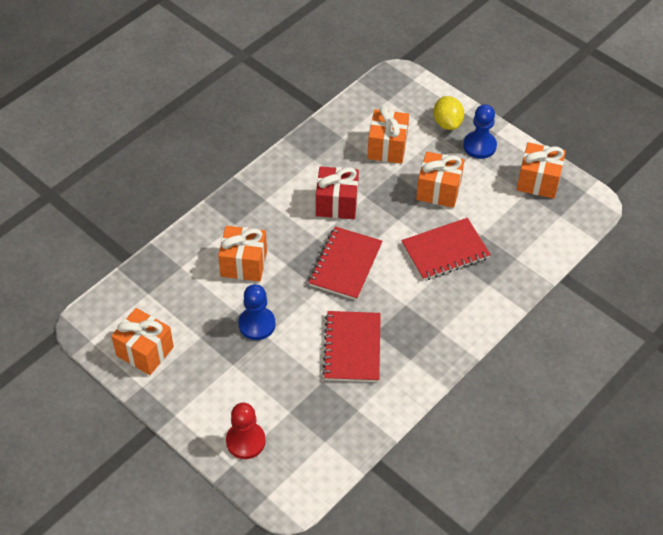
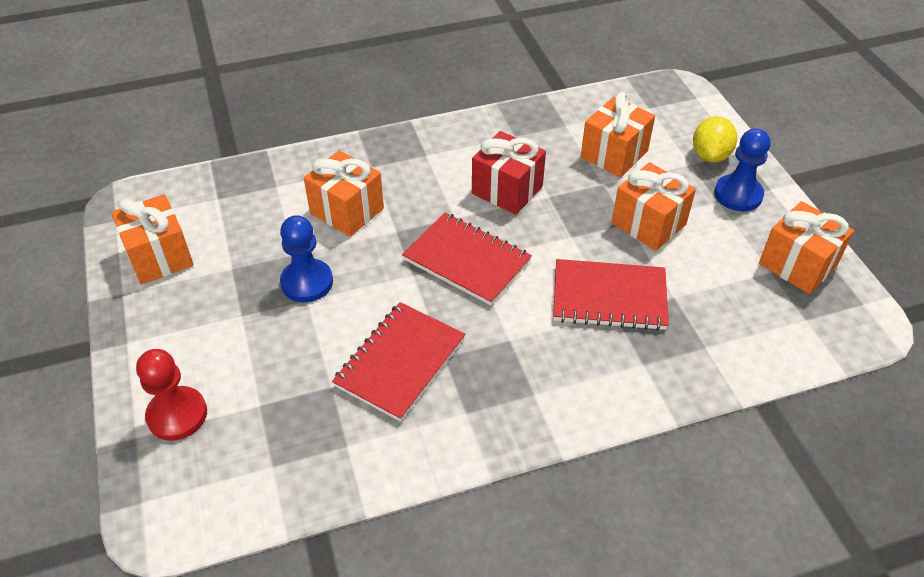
camera: 30 degrees right, 5 degrees down
(345, 265) = (466, 260): red notebook -> red notebook turned 75 degrees clockwise

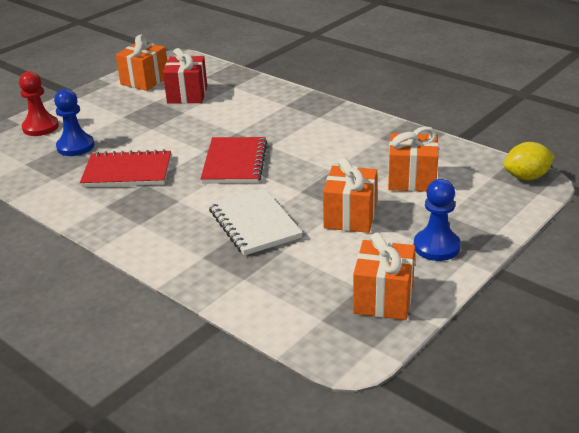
camera: 60 degrees right, 15 degrees down
(307, 282) = (165, 123): blue pawn -> blue pawn (75, 146)
(347, 211) = (236, 112): orange gift -> none
(507, 190) = (319, 153): red gift -> red gift (187, 95)
(609, 297) = (254, 224): red notebook -> white notebook
(710, 155) = (469, 220): yellow lemon -> yellow lemon (526, 177)

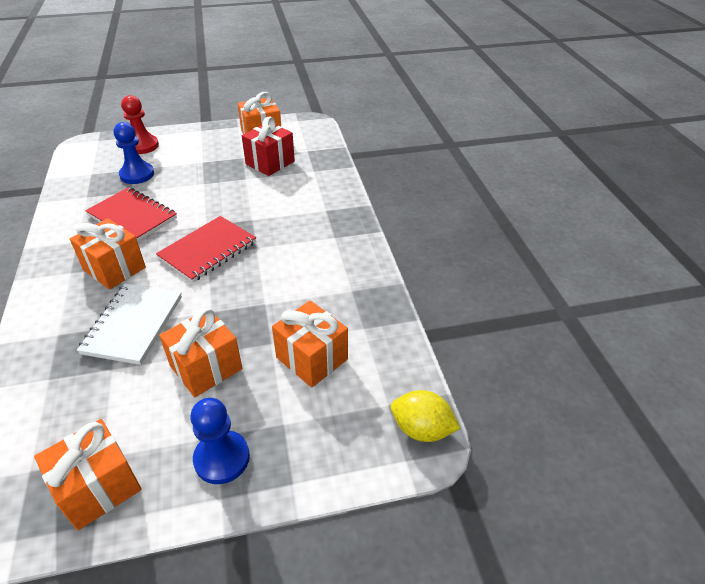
camera: 35 degrees right, 10 degrees up
(175, 205) = (114, 269): none -> orange gift

